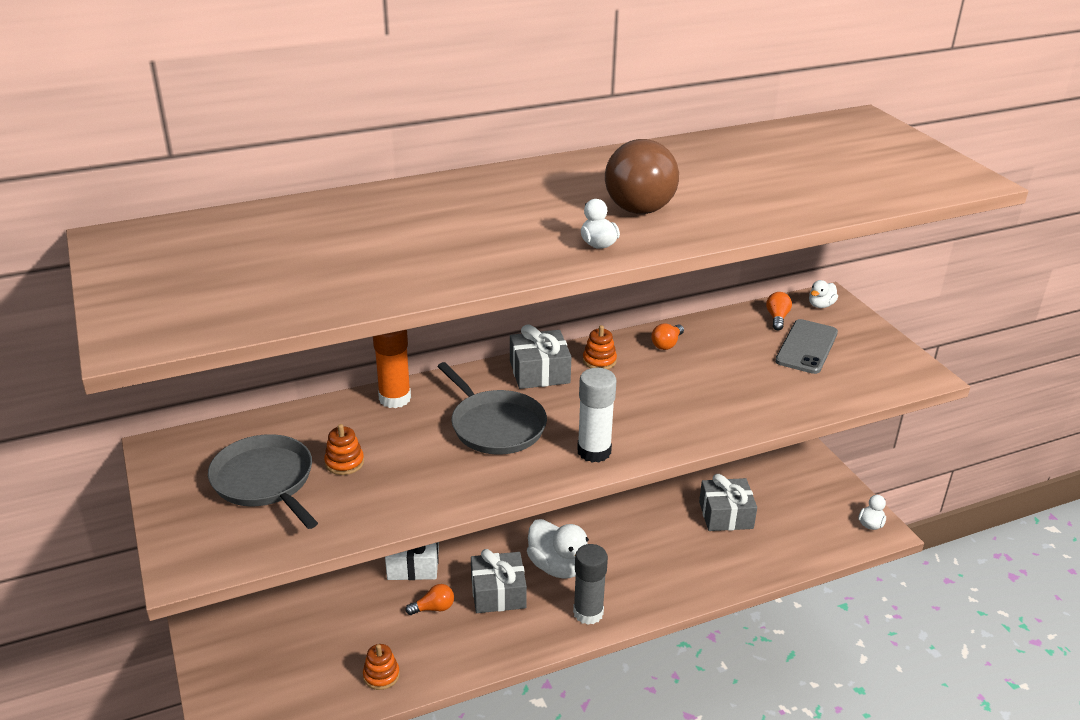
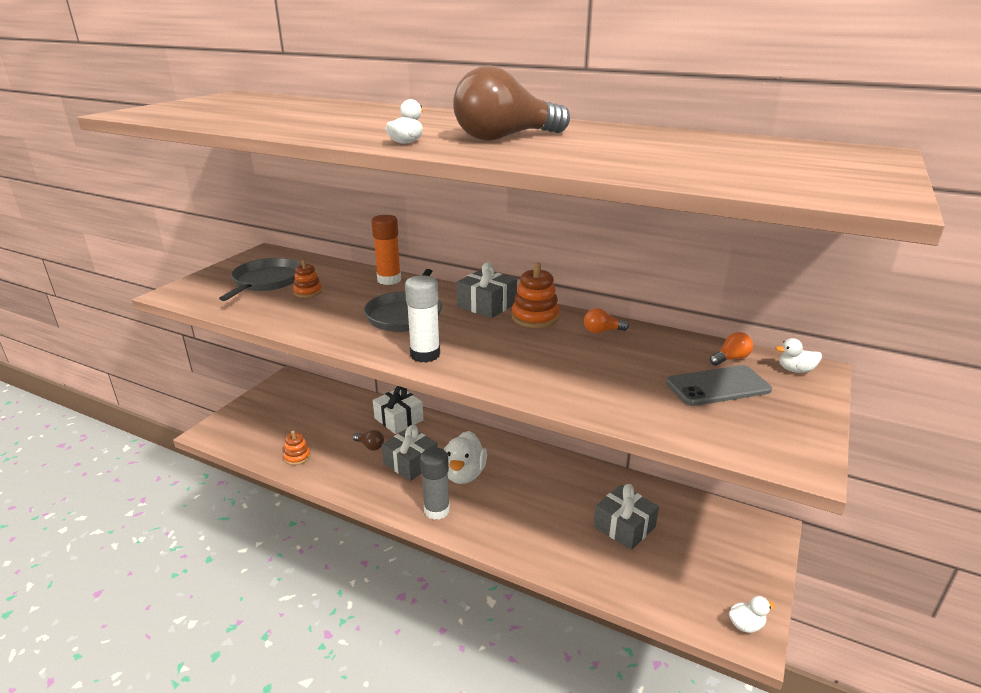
camera: 50 degrees right, 5 degrees down
(434, 608) = (370, 446): orange light bulb -> brown light bulb
(599, 361) = (535, 317): orange stacking toy -> orange stacking toy, size x1.58

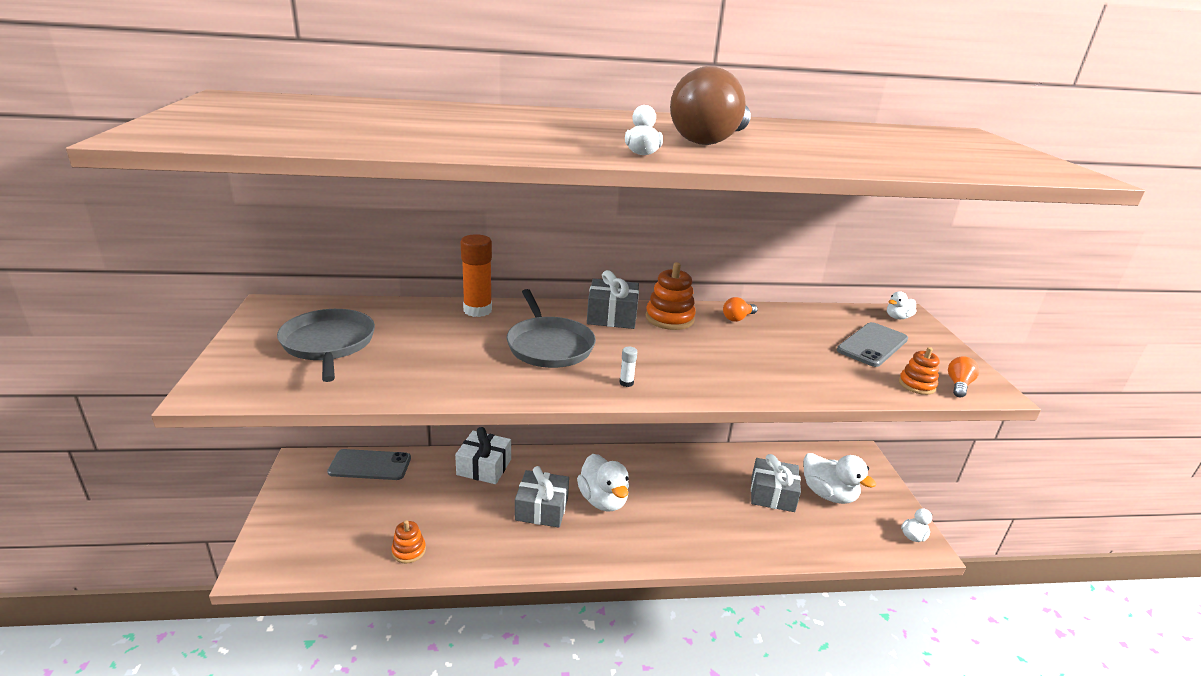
camera: 35 degrees left, 0 degrees up
(308, 292) = (402, 345): orange stacking toy -> orange stacking toy (916, 385)
(326, 393) = (370, 465): none -> grey phone
(370, 446) = (482, 507): brown light bulb -> none
(425, 355) = (626, 383): white glue stick -> white glue stick, size x0.43
(436, 510) = (612, 546): grey glue stick -> none
(686, 549) = (828, 494): none -> white duck
(731, 359) = (851, 319): orange light bulb -> orange light bulb (958, 385)

